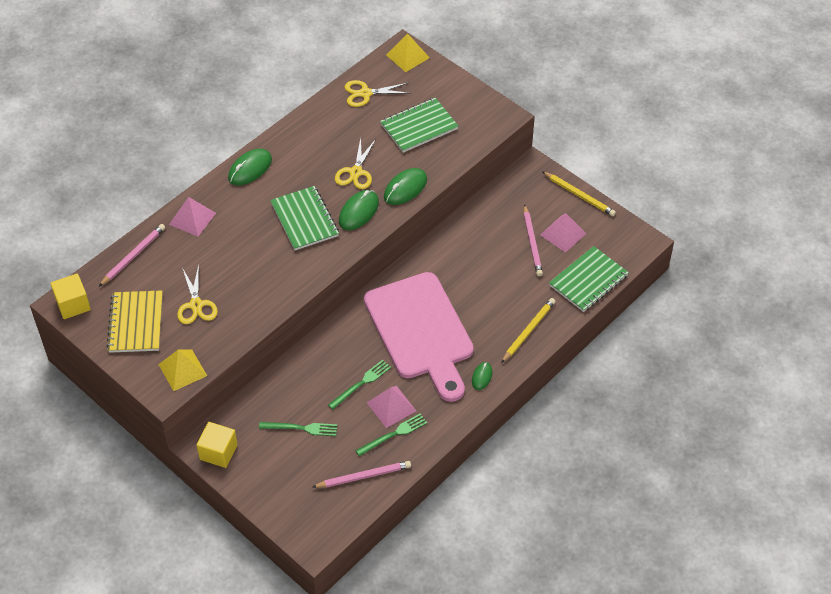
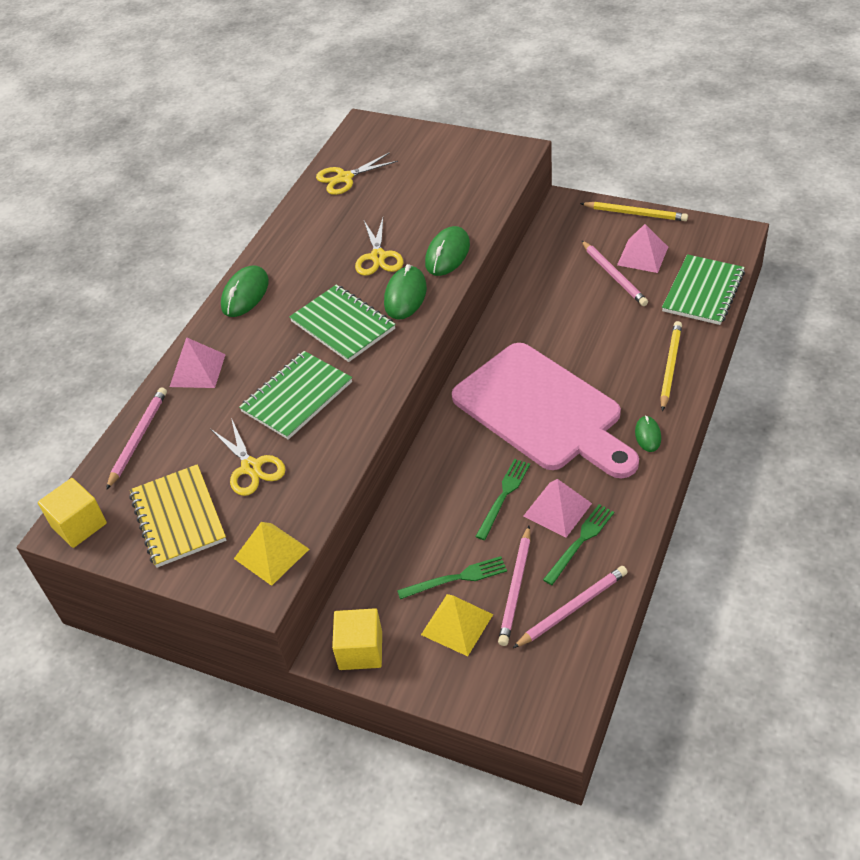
camera: 15 degrees left, 5 degrees down
(336, 449) = (516, 588): none -> pink pencil
(407, 56) = (373, 130): yellow pyramid -> yellow pyramid (457, 624)
(419, 127) = (426, 190): green notebook -> green notebook (297, 397)

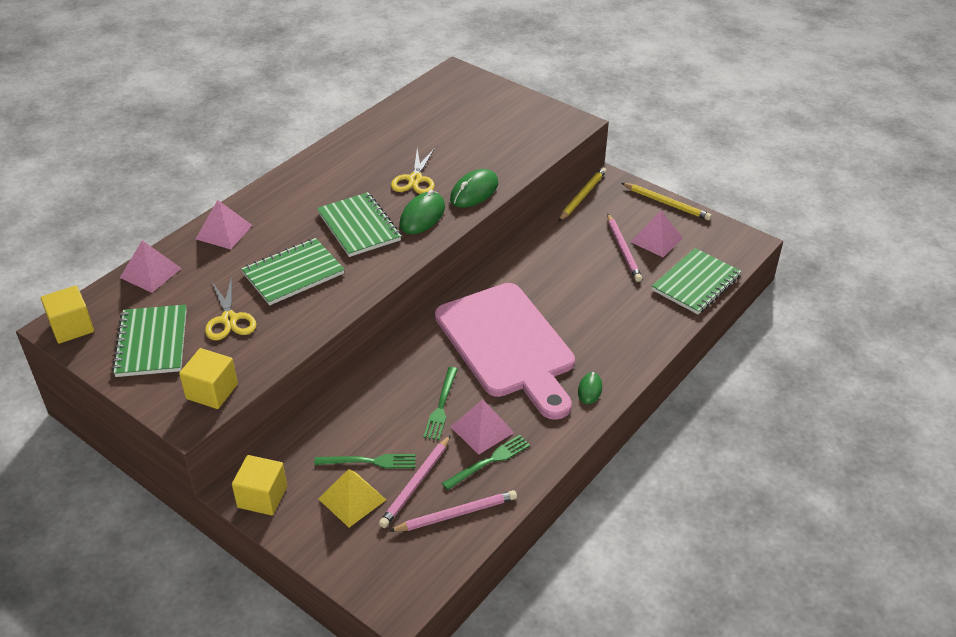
camera: 10 degrees right, 5 degrees down
(138, 438) = (150, 273): pink pencil -> pink pyramid
(178, 517) = (152, 343): yellow notebook -> green notebook
(245, 294) = (291, 182): green mouse -> none
(271, 553) = (212, 391): yellow pyramid -> yellow cube
(345, 178) = (418, 110): yellow scissors -> none
(503, 496) = (441, 406): green fork -> green fork turned 150 degrees clockwise
(670, 366) = (636, 338): yellow pencil -> yellow pencil (582, 196)

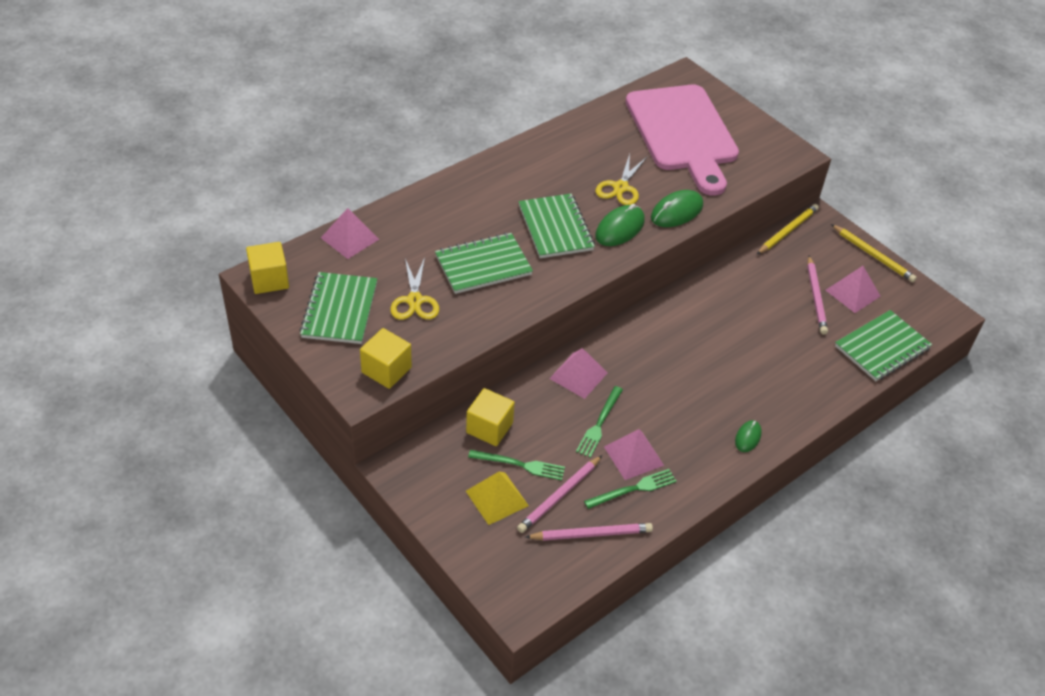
camera: 10 degrees right, 5 degrees up
(224, 232) = (425, 209): pink pyramid -> pink pyramid (578, 375)
(262, 497) = (414, 478): yellow cube -> yellow cube (489, 428)
(508, 345) = (677, 375): pink cutting board -> pink cutting board (683, 133)

